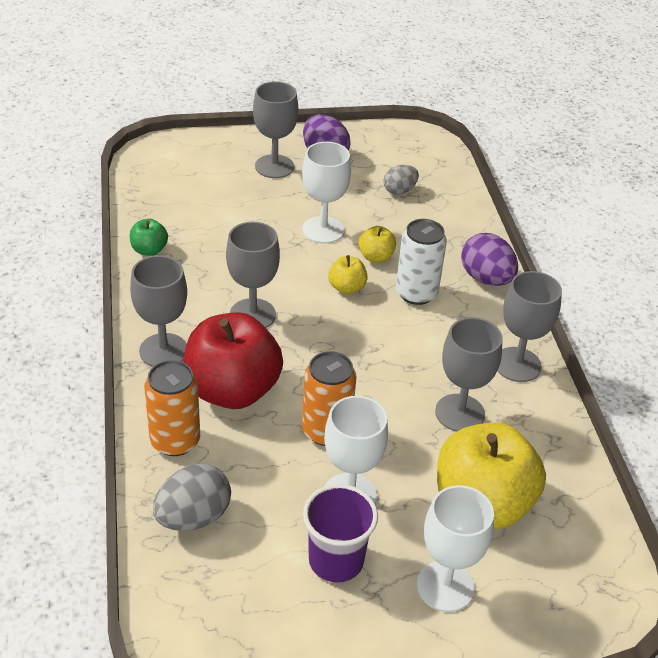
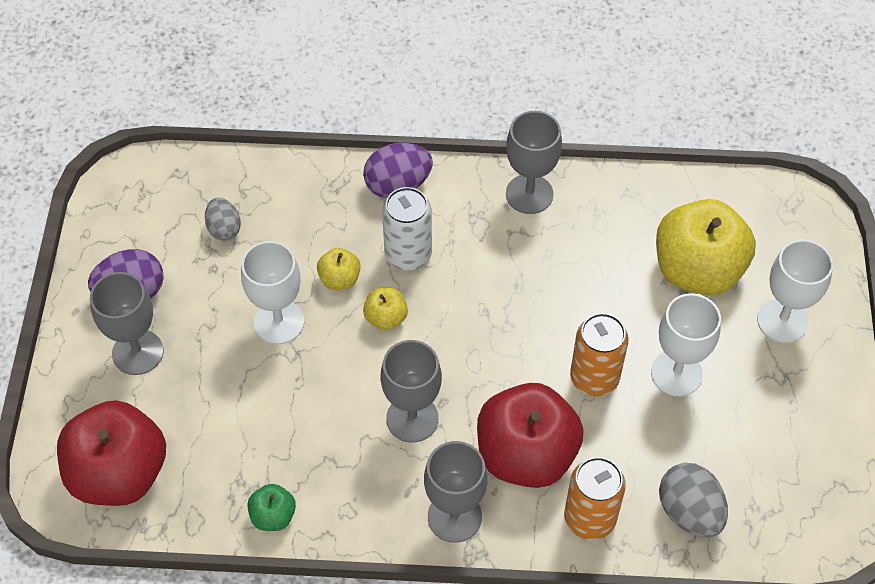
camera: 75 degrees left, 15 degrees up
(172, 173) = (119, 473): none -> red apple
(336, 561) = (749, 399): purple cup -> none
(460, 413) = (586, 259): grey goblet -> none

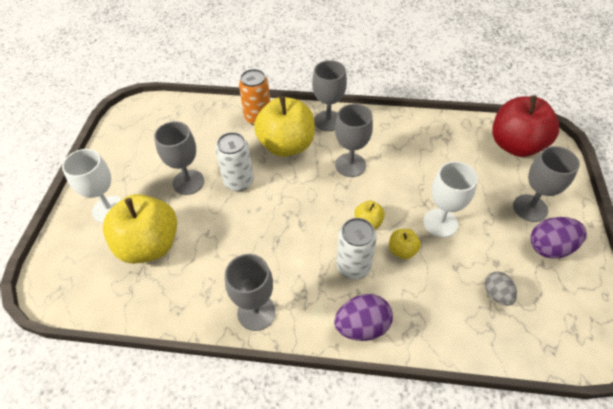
camera: 175 degrees left, 5 degrees down
(273, 516) = (424, 124): green apple -> none
(526, 455) = (286, 145): red apple -> yellow apple
(594, 378) = (239, 181): orange can -> white can
(676, 373) = (188, 182): white goblet -> grey goblet
(689, 512) = (206, 119): grey egg -> none

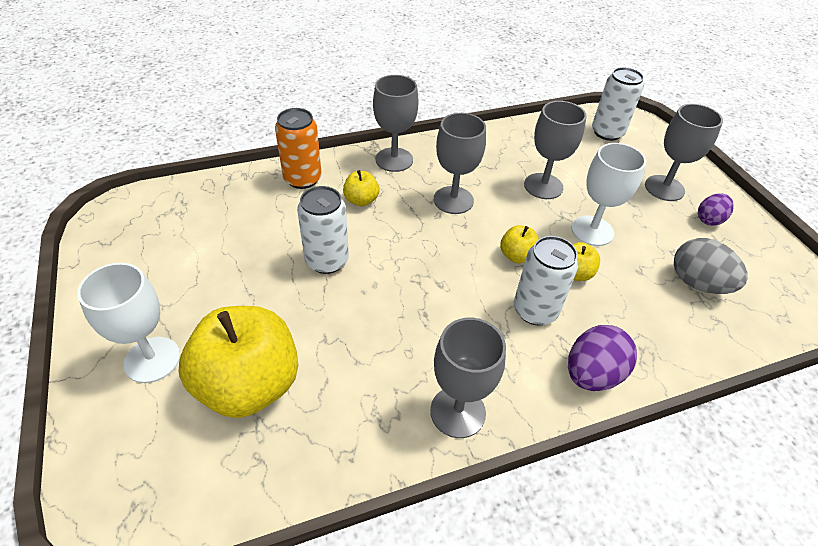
camera: 30 degrees left, 5 degrees down
(188, 182) = (255, 283): grey goblet -> grey goblet (543, 186)
(286, 145) = (361, 200): yellow apple -> yellow apple, size x0.45
(496, 294) = (698, 283): grey egg -> grey egg, size x1.56
(515, 145) = (607, 132): red apple -> white can
(550, 247) = (709, 220): purple egg -> purple egg, size x0.64

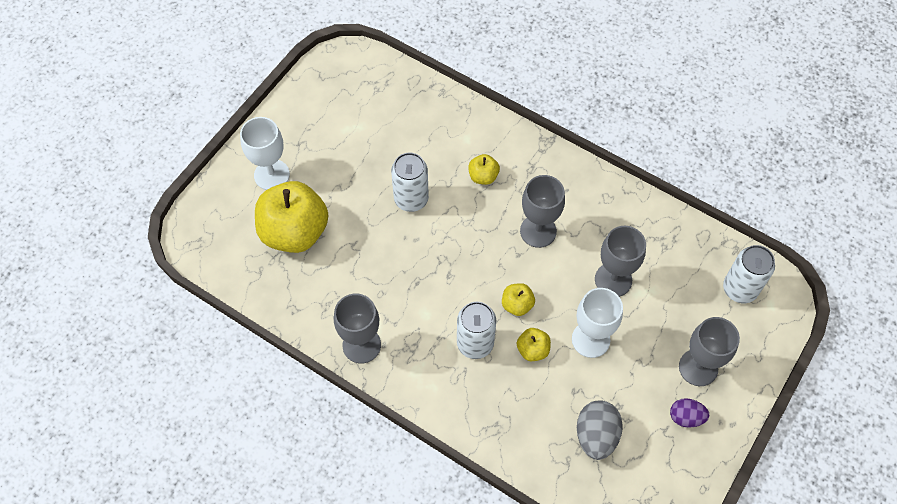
camera: 55 degrees right, 15 degrees up
(302, 179) = (470, 126): orange can -> none
(394, 160) = (546, 164): grey goblet -> none
(592, 374) = (449, 403): purple egg -> none

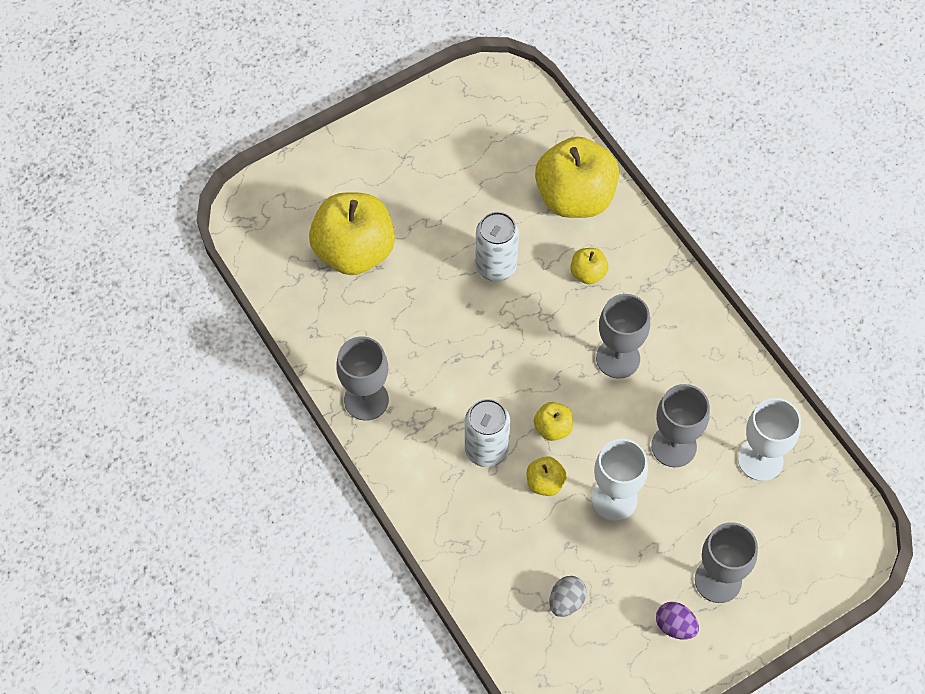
camera: 25 degrees right, 0 degrees up
(271, 175) = (359, 179): white goblet -> white goblet (760, 459)
(444, 124) = (575, 197): none -> yellow apple
(596, 435) = (566, 601): grey egg -> grey egg, size x0.64
(739, 289) = (813, 517): white can -> none

